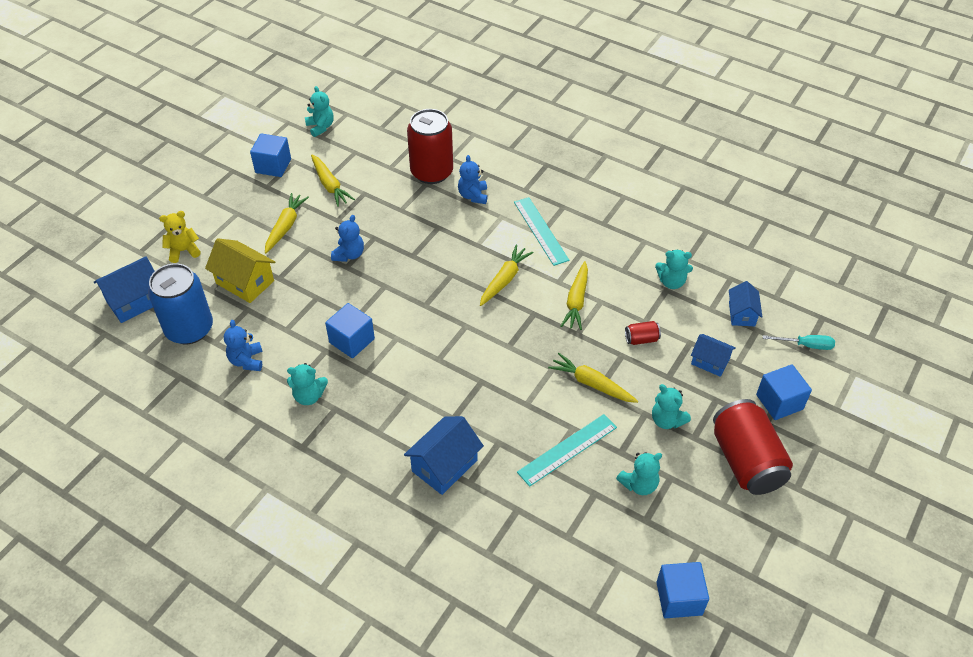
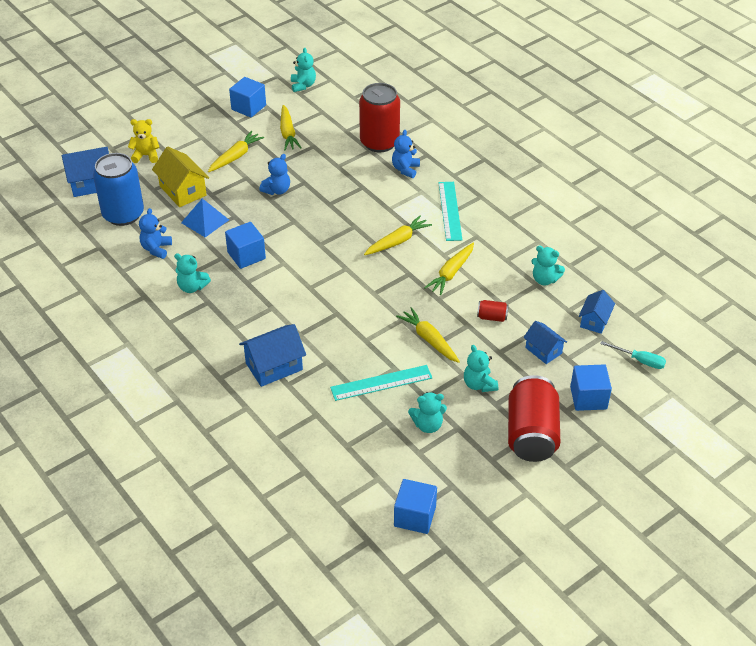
camera: 20 degrees right, 5 degrees down
(286, 312) = (205, 221): none -> blue pyramid

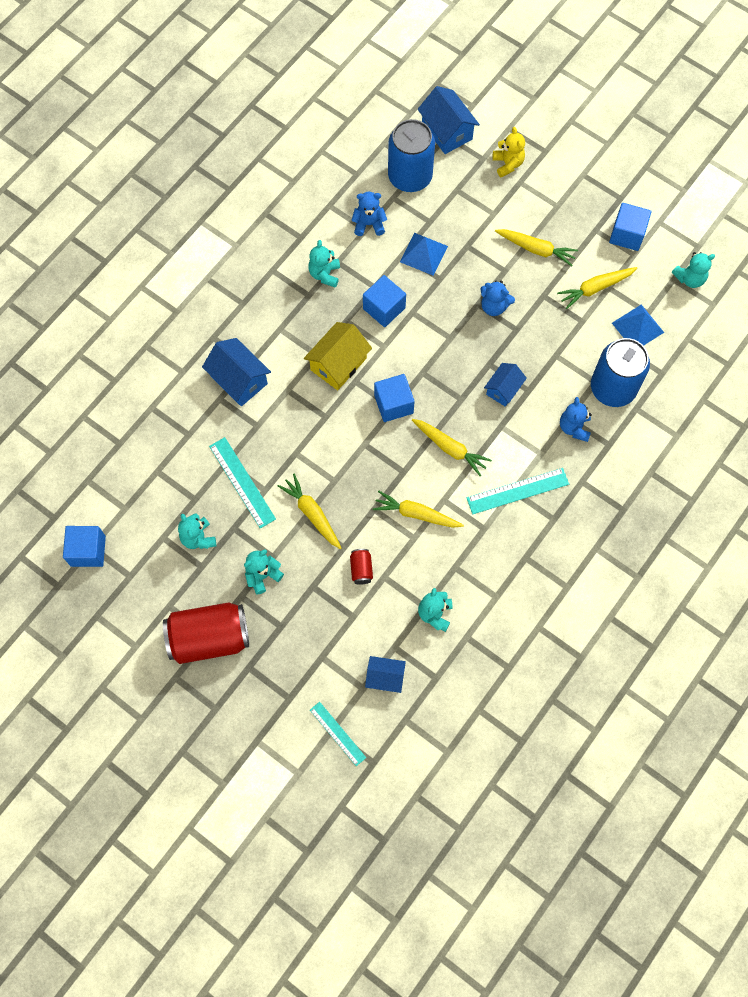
camera: 75 degrees right, 25 degrees up
(183, 191) = (463, 217): yellow house -> yellow house (338, 364)
(332, 119) = (637, 327): none -> blue pyramid
(379, 142) = (613, 388): red can -> blue can
(405, 169) = (574, 427): blue teddy bear -> blue teddy bear turned 90 degrees counterclockwise
(429, 340) = (312, 514): yellow carrot -> yellow carrot turned 75 degrees counterclockwise
(543, 350) = (326, 630): blue house -> blue house (503, 389)
(588, 398) = (271, 687): blue cube -> blue cube (393, 404)
(639, 360) = (337, 733): turquoise screwdriver -> turquoise ruler

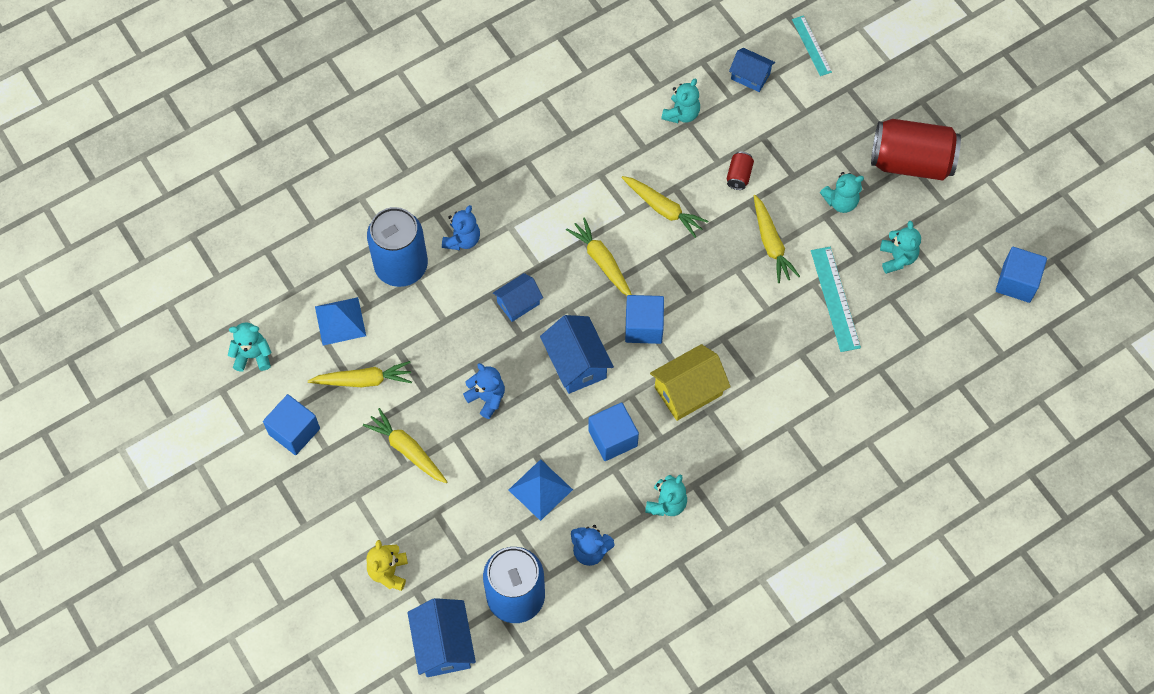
camera: 160 degrees left, 5 degrees down
(239, 380) = (806, 410): blue house -> blue house (576, 363)
(517, 491) = (550, 197): turquoise ruler -> none

